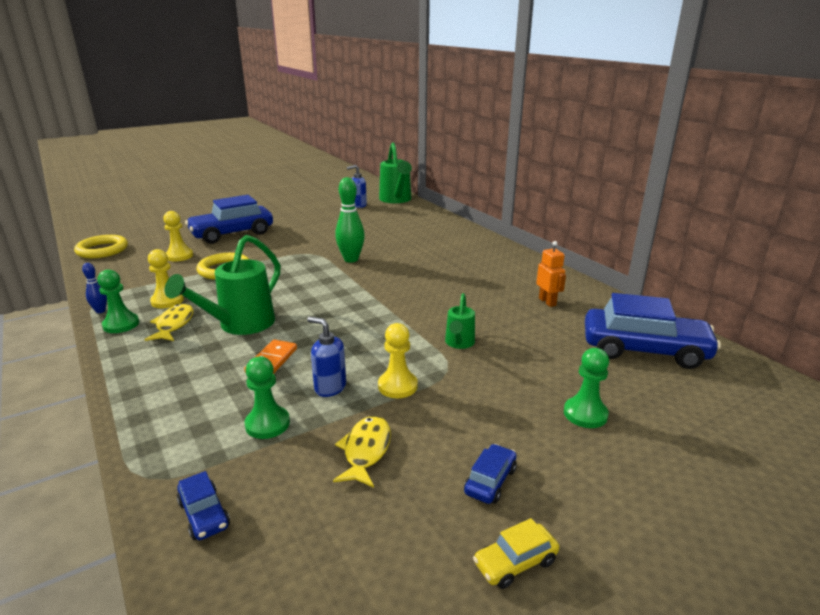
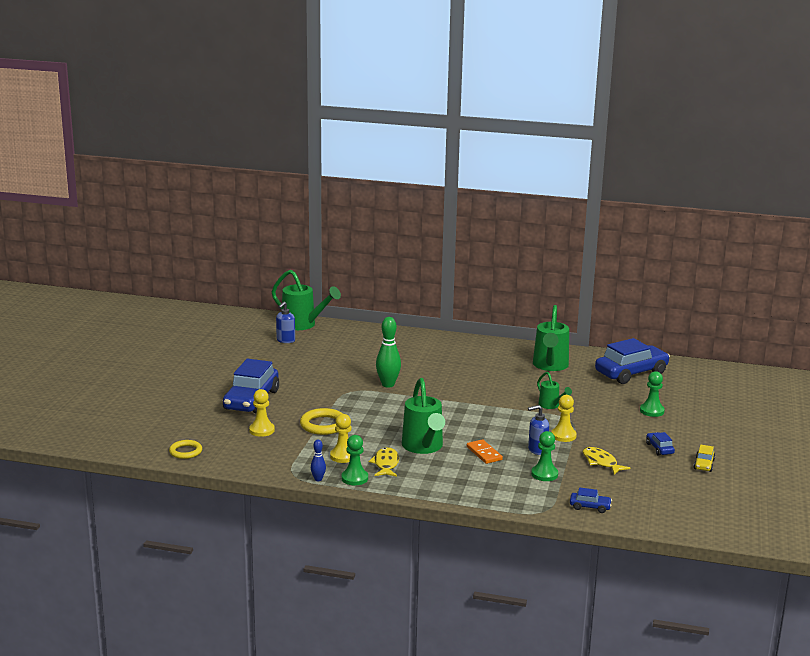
camera: 45 degrees left, 5 degrees down
(102, 250) = (185, 452): yellow ring -> yellow ring, size x0.67
(174, 325) = (386, 464): yellow fish -> yellow fish turned 45 degrees clockwise
(547, 302) = (550, 366): orange robot -> green watering can

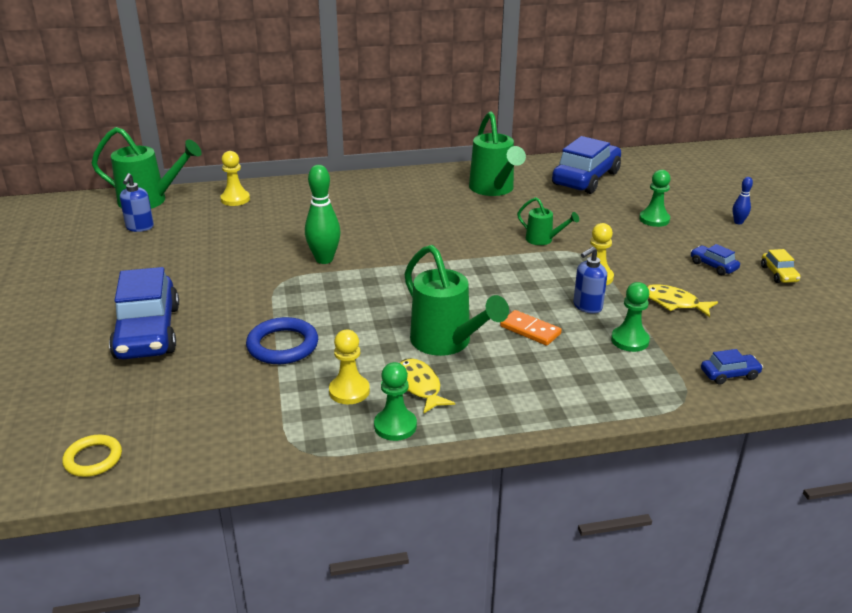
camera: 25 degrees left, 10 degrees up
(262, 430) = (196, 381): yellow pawn -> yellow pawn (235, 199)
(318, 479) = (343, 445): blue bowling pin -> blue bowling pin (738, 222)
(323, 425) = (282, 345): yellow ring -> blue ring

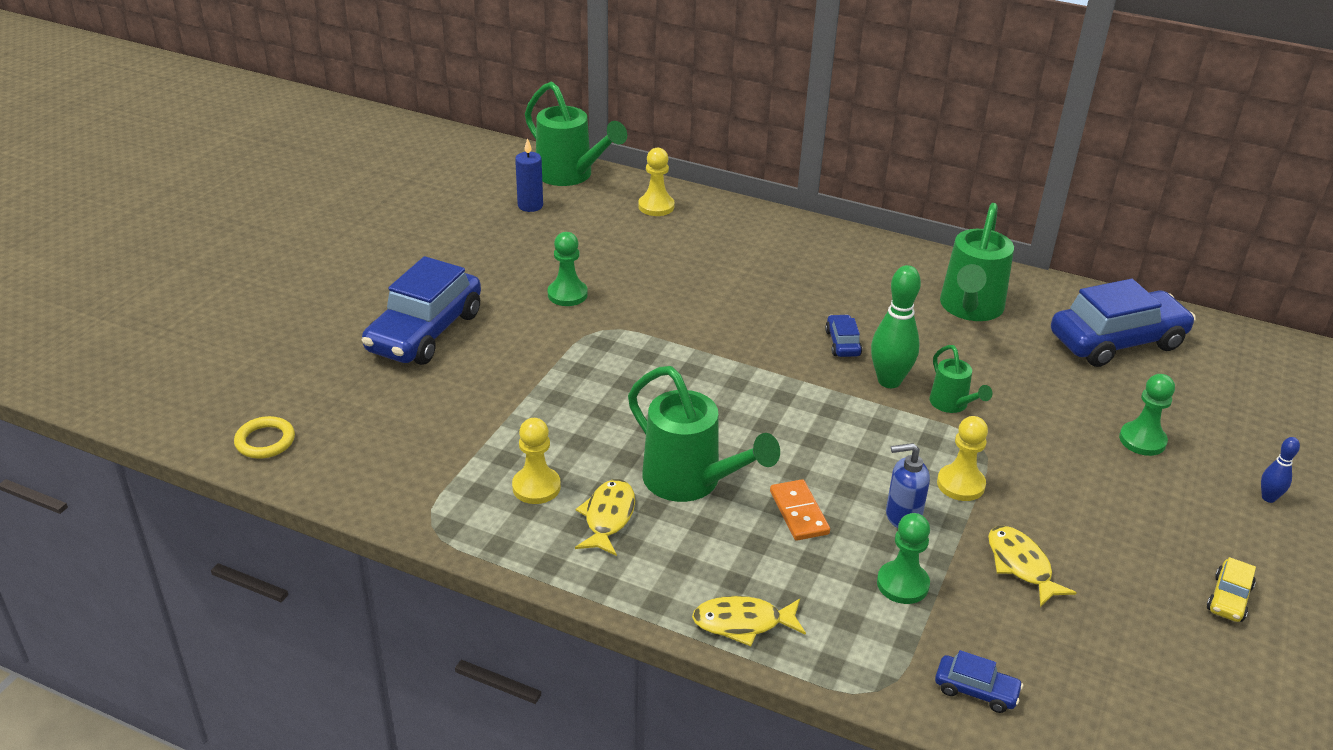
camera: 35 degrees right, 5 degrees up
(140, 227) = (530, 206): blue soap dispenser -> blue candle
(282, 345) = (527, 405): blue ring -> none
(324, 259) = (670, 321): green bowling pin -> green bowling pin (889, 381)
(395, 426) = (539, 547): green pawn -> green pawn (567, 294)
(446, 342) = (690, 482): green watering can -> green watering can turned 45 degrees counterclockwise
(572, 404) = (743, 623): none -> yellow fish
(713, 266) = (1143, 542): blue car -> blue car (842, 343)

